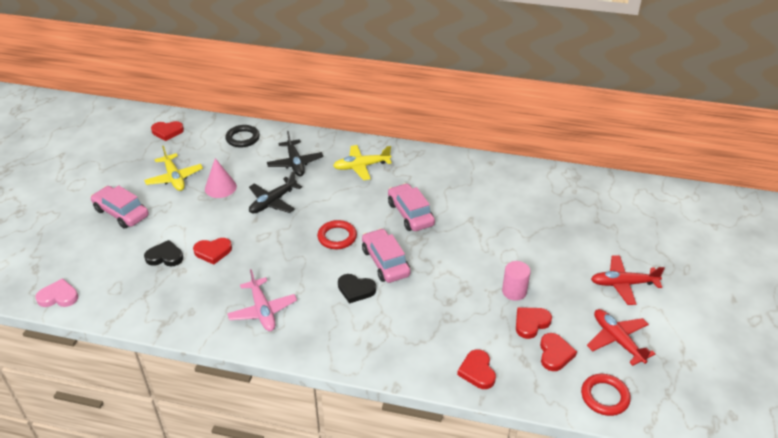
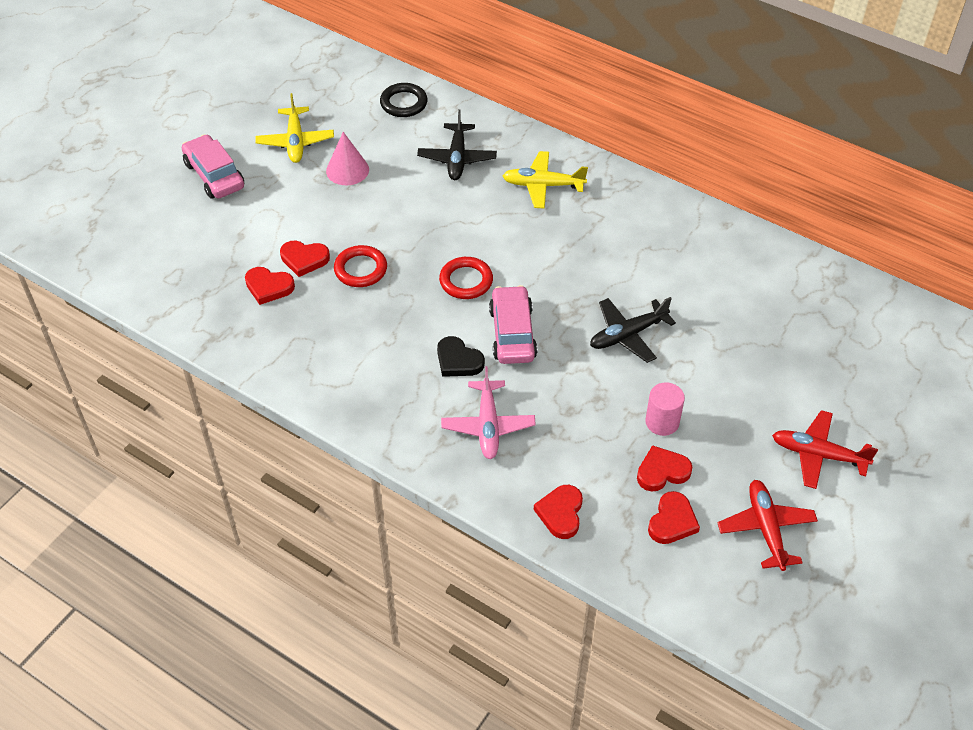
camera: 20 degrees right, 10 degrees up
(58, 296) = (107, 269): pink heart -> none
(165, 256) = (245, 250): black heart -> none
(167, 132) = (311, 70): red heart -> red heart (269, 287)
(262, 311) = (333, 355): pink plane -> pink plane (488, 426)
(273, 202) = (405, 208): black plane -> black plane (627, 335)
(410, 214) = (576, 273): pink car -> none
(604, 397) = (707, 596): red ring -> red ring (360, 269)

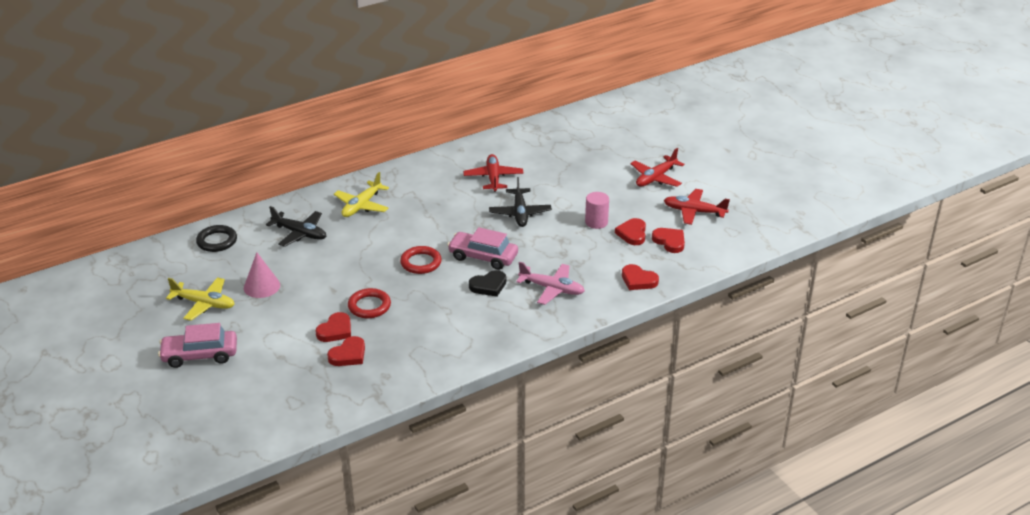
camera: 65 degrees left, 15 degrees down
(686, 280) = (493, 178): none -> red plane

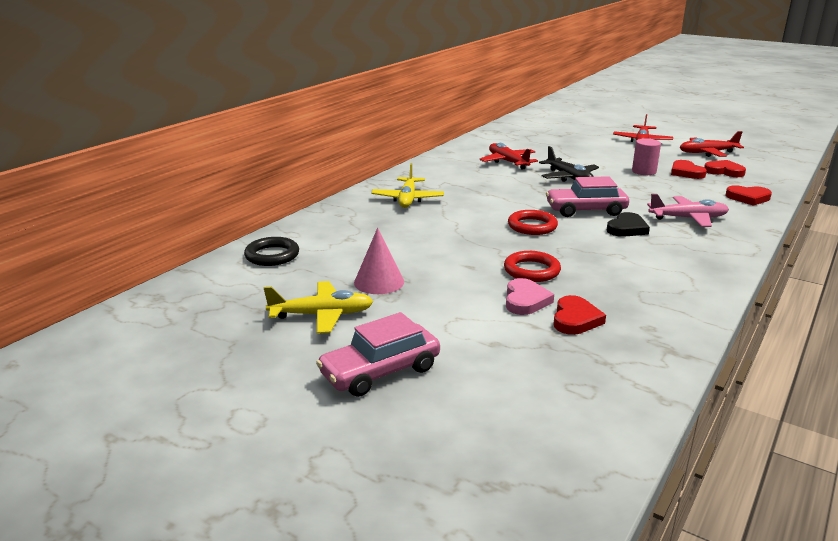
camera: 25 degrees left, 10 degrees down
(300, 233) = (367, 230): black plane -> none
(335, 330) = (525, 300): red heart -> pink heart

